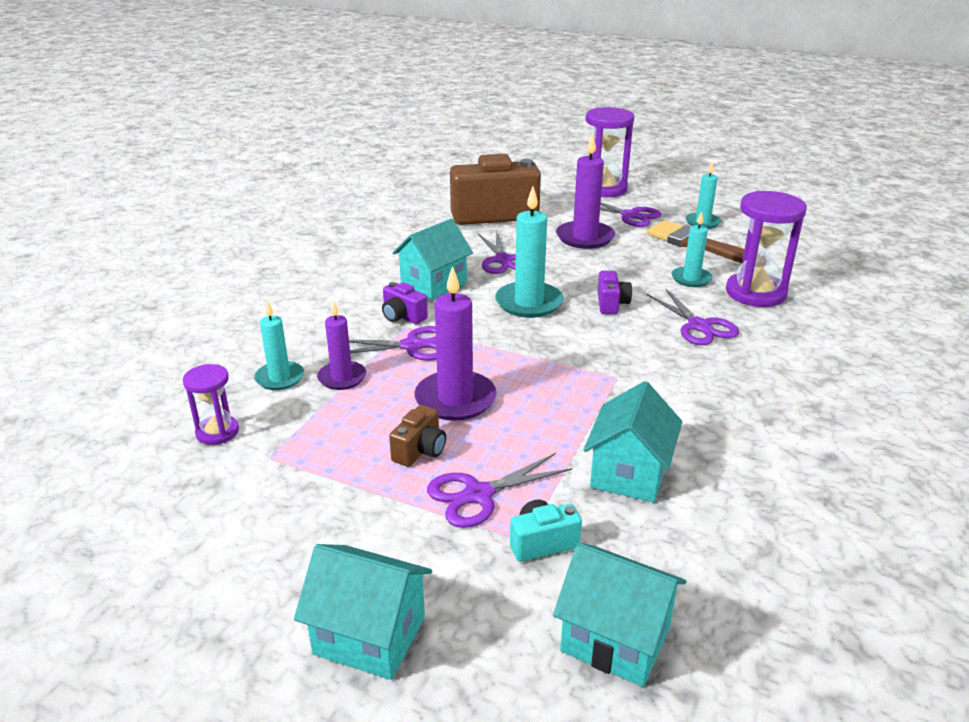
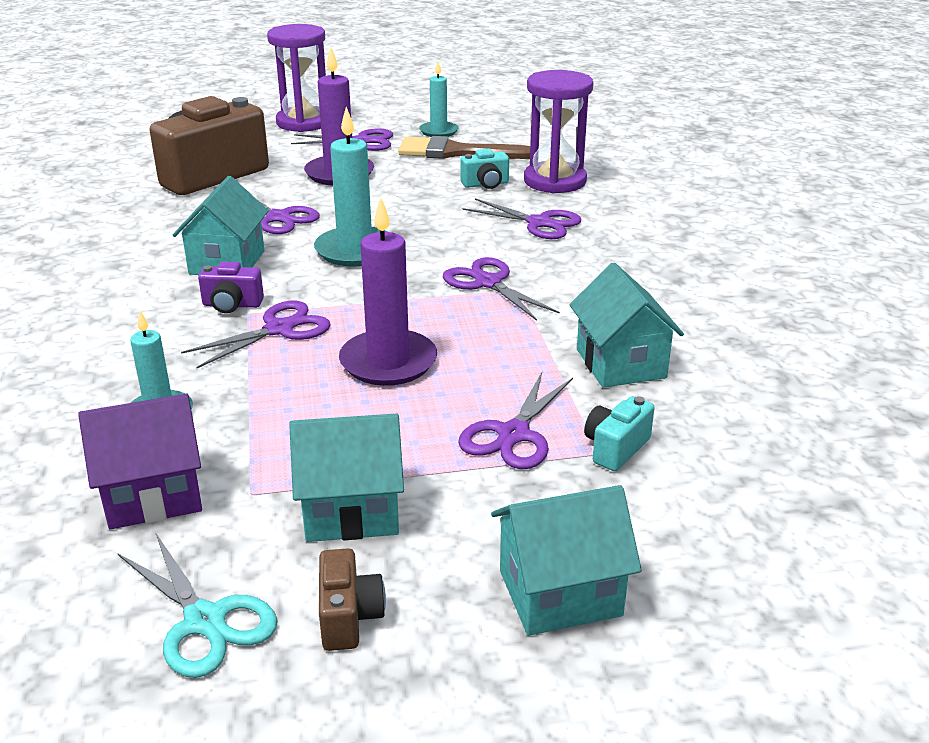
camera: 35 degrees left, 0 degrees up
(153, 531) = (205, 621): none -> turquoise scissors
(217, 432) = (153, 495): purple hourglass -> purple house
(342, 378) = (237, 386): purple candle -> none
(420, 450) = (410, 420): brown camera -> brown camera (349, 617)
(598, 363) = (488, 283): none -> purple scissors
(611, 304) = (438, 227): purple camera -> none
(615, 639) = (756, 492): turquoise house -> turquoise house (351, 511)
(691, 279) = (485, 184): turquoise candle -> turquoise camera

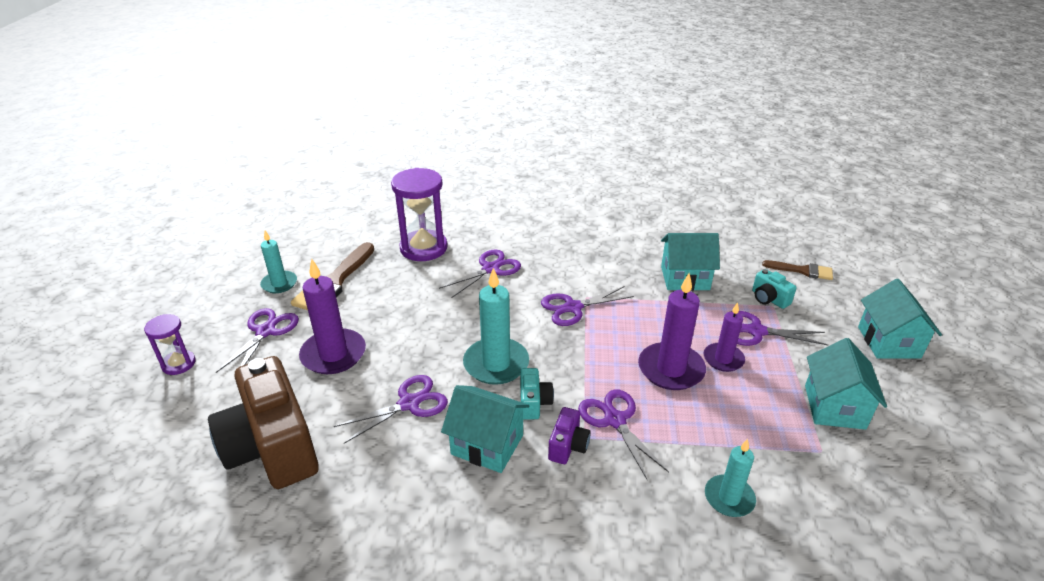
camera: 75 degrees left, 5 degrees up
(153, 495) = (829, 503): purple house -> none
(205, 621) = (943, 480): turquoise scissors -> none
(304, 122) = (178, 364): purple hourglass -> purple hourglass, size x0.55
(349, 617) = (924, 418): brown camera -> none
(428, 404) = (723, 359): none -> purple candle
(485, 184) = (409, 279): turquoise camera -> turquoise camera (534, 403)
(513, 434) = (756, 331): purple scissors -> purple scissors turned 150 degrees clockwise
(742, 491) = (802, 271): none -> brown brush

